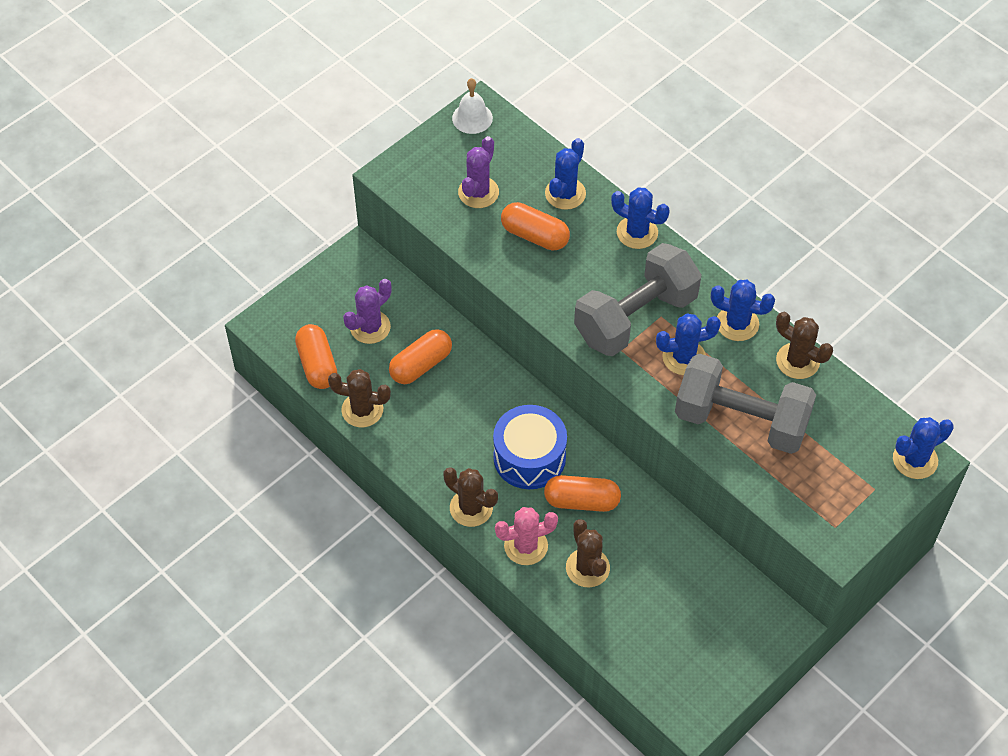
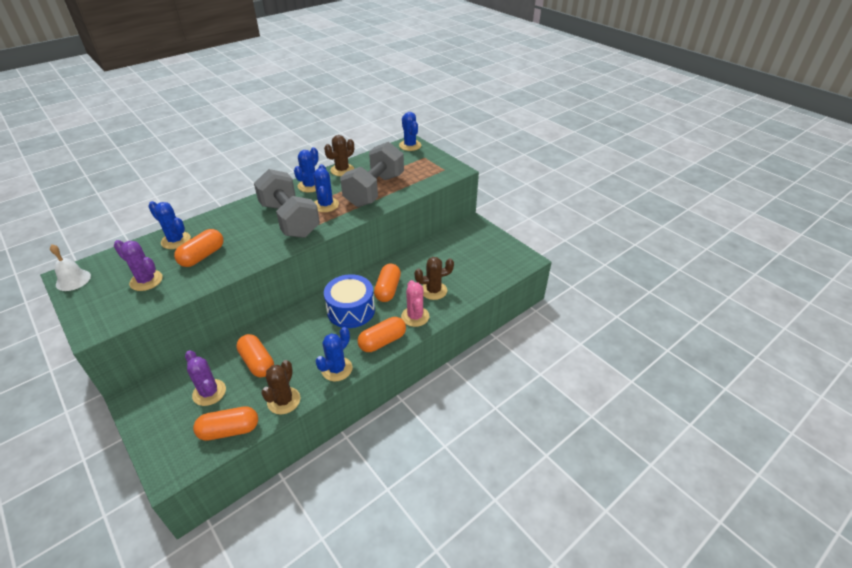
camera: 85 degrees left, 15 degrees down
(471, 508) = (382, 341): brown cactus -> orange capsule
(637, 232) = (226, 214): blue cactus -> blue cactus (337, 369)

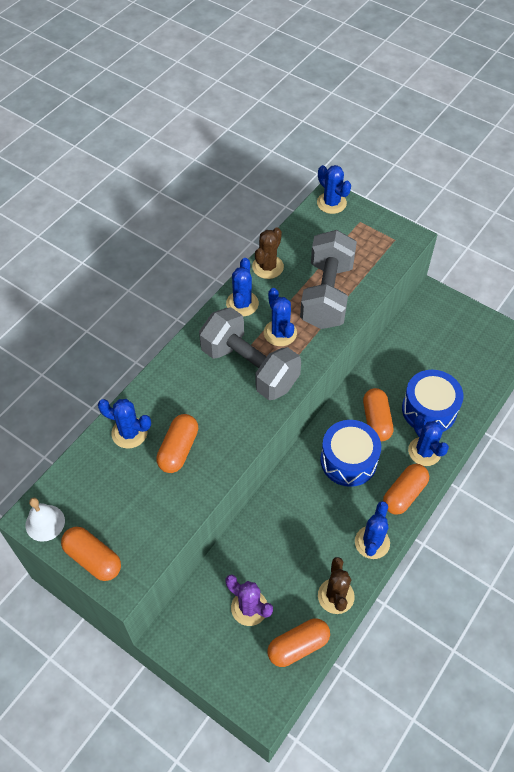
camera: 15 degrees left, 15 degrees up
(146, 281) = (135, 502): purple cactus -> none
(257, 362) = (280, 556): orange capsule -> orange capsule (93, 558)
(415, 316) = (424, 451): pink cactus -> blue cactus
(433, 290) = (429, 409): brown cactus -> blue drum

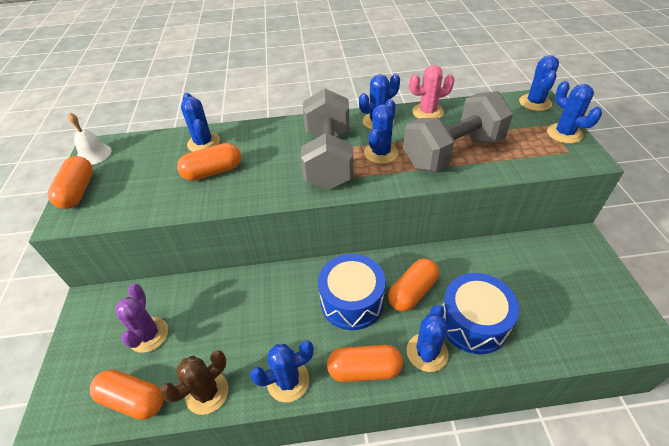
camera: 50 degrees right, 10 degrees down
(267, 267) = (427, 112): brown cactus -> pink cactus
(377, 223) = (564, 133): none -> blue cactus

